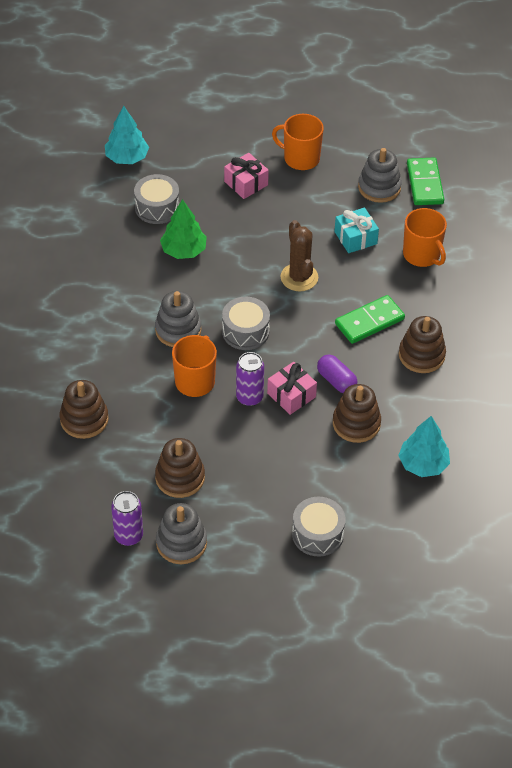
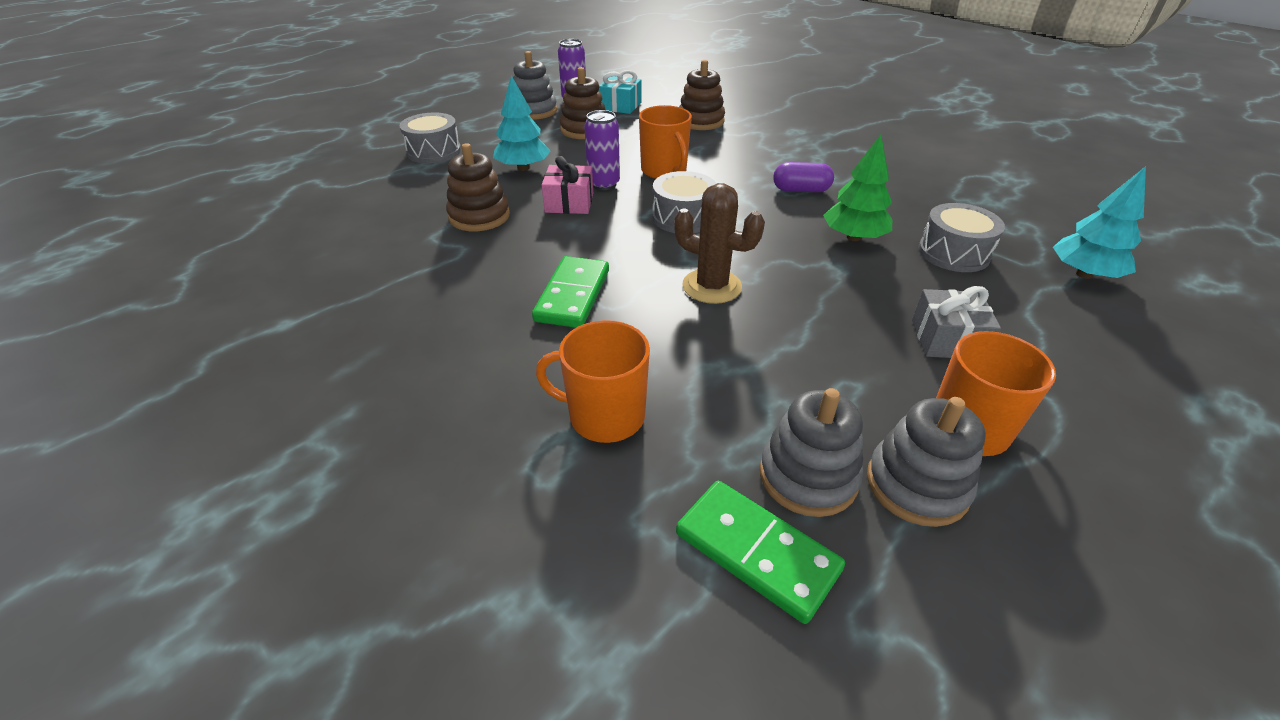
camera: 135 degrees right, 10 degrees down
(178, 330) = (738, 188): grey stacking toy -> grey stacking toy (917, 485)
(246, 183) = (947, 339): pink gift -> grey gift
(336, 381) = (540, 232): purple capsule -> purple capsule (801, 190)
(355, 238) = (722, 372): turquoise gift -> turquoise gift (620, 106)
(421, 355) = (469, 301): brown stacking toy -> none
(423, 464) = (375, 224): turquoise tree -> turquoise tree (523, 168)

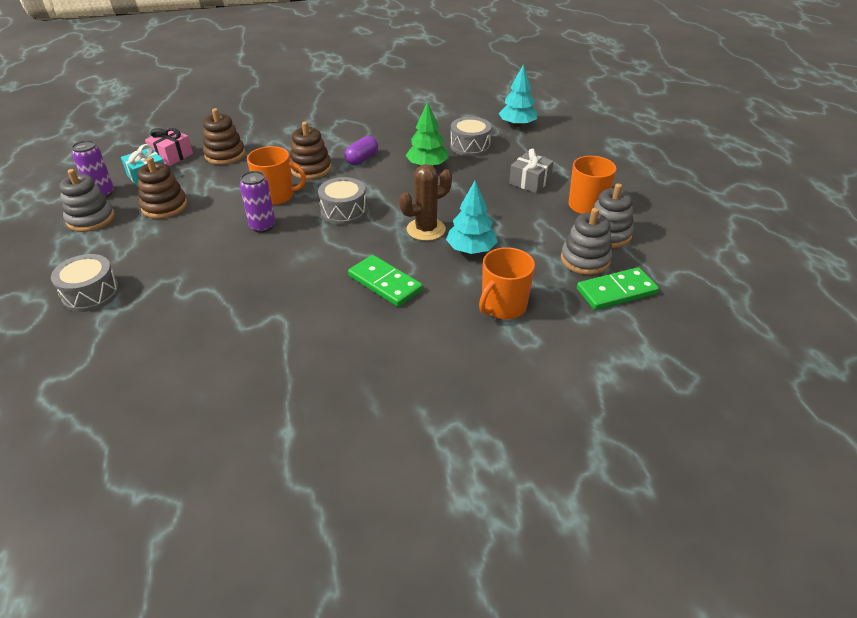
camera: 60 degrees left, 0 degrees up
(479, 216) = (239, 296): brown stacking toy -> brown stacking toy (311, 169)
(523, 168) = (189, 254): turquoise tree -> turquoise tree (471, 250)
(569, 203) = (270, 249): pink gift -> pink gift (172, 156)

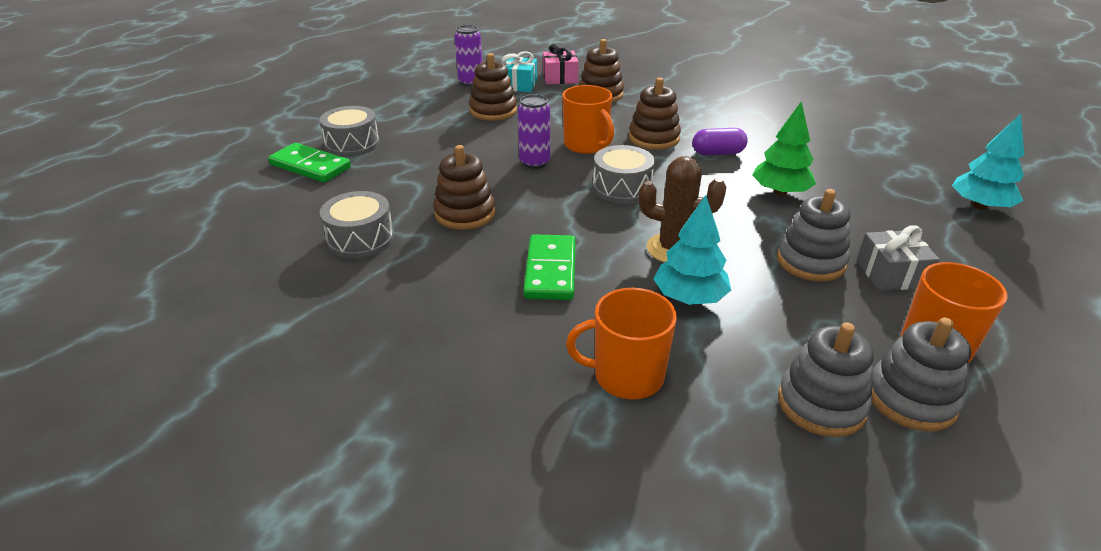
camera: 50 degrees right, 5 degrees down
(91, 219) = (435, 96): grey stacking toy -> grey stacking toy (810, 261)
(276, 286) = (465, 213): none -> brown stacking toy
(470, 146) = (869, 198): grey drum -> grey drum (360, 239)
(616, 291) = (803, 473): green domino -> green domino (310, 166)

